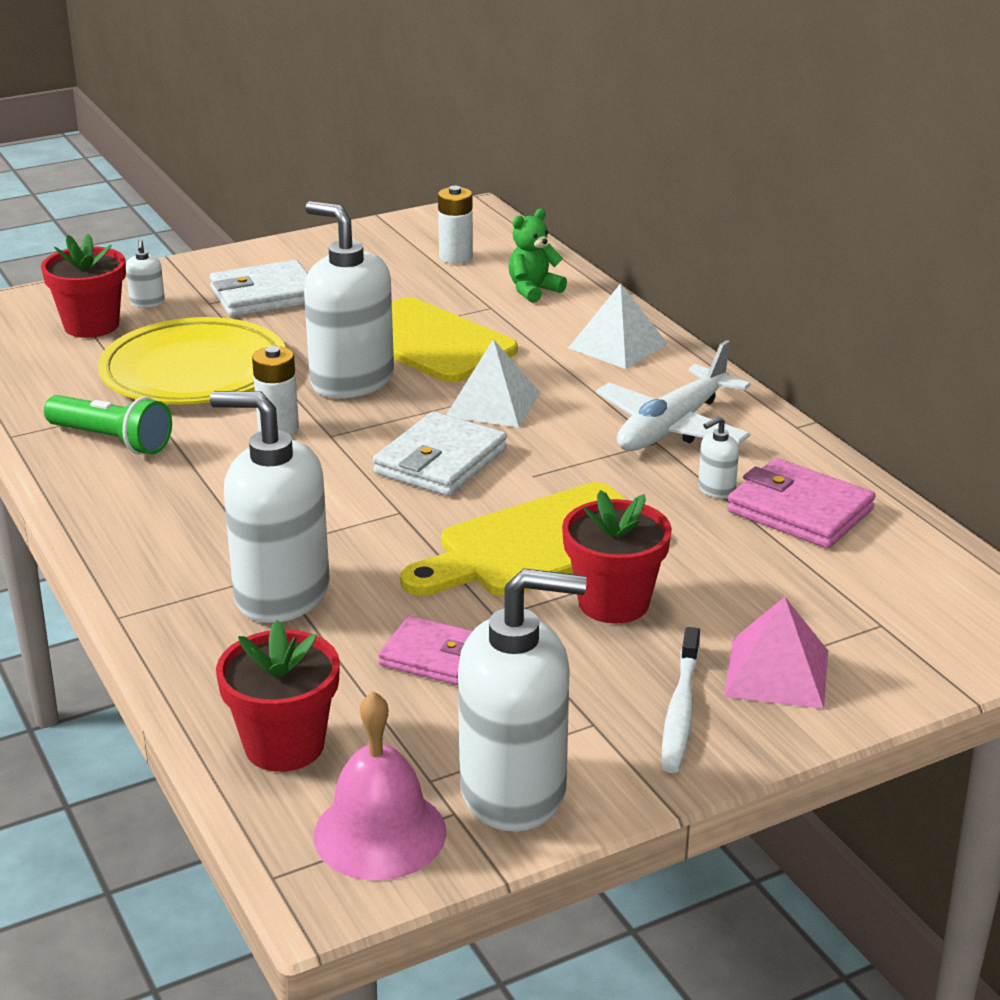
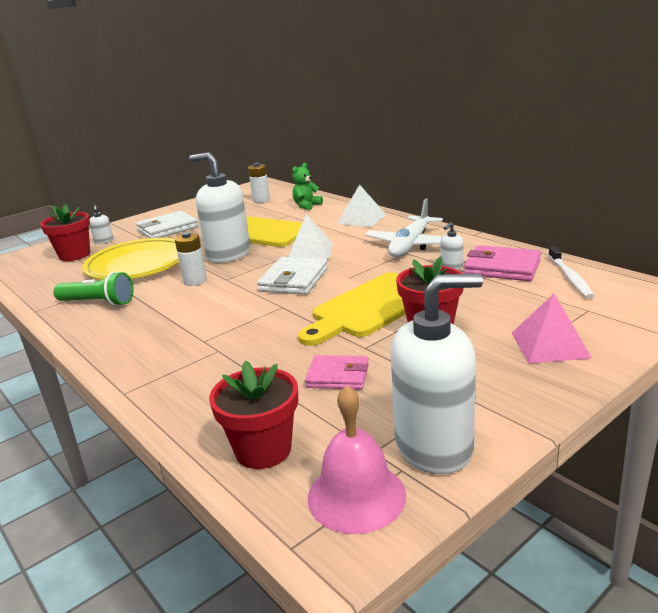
camera: 10 degrees left, 5 degrees down
(281, 594) = (227, 360): white soap dispenser -> none
(680, 710) = (508, 376): white toothbrush -> white toothbrush (570, 277)

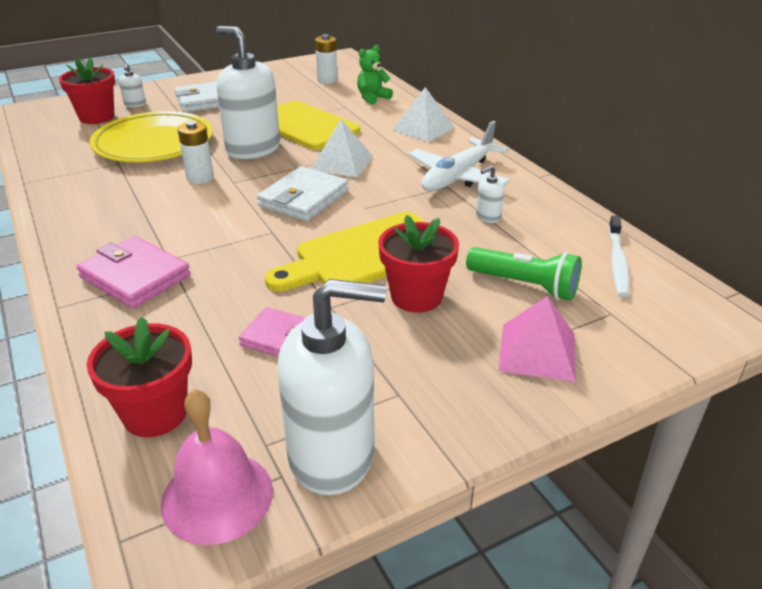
camera: 10 degrees right, 10 degrees up
(98, 303) = (89, 185): green flashlight -> green flashlight (525, 285)
(502, 268) = (545, 231): pink wallet -> pink wallet (135, 277)

